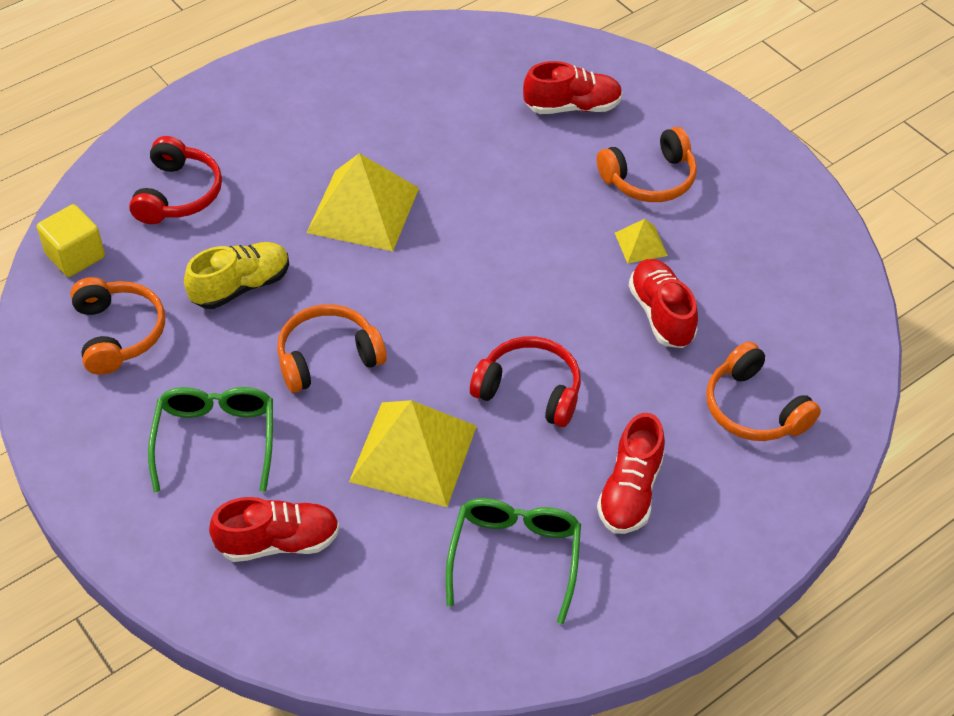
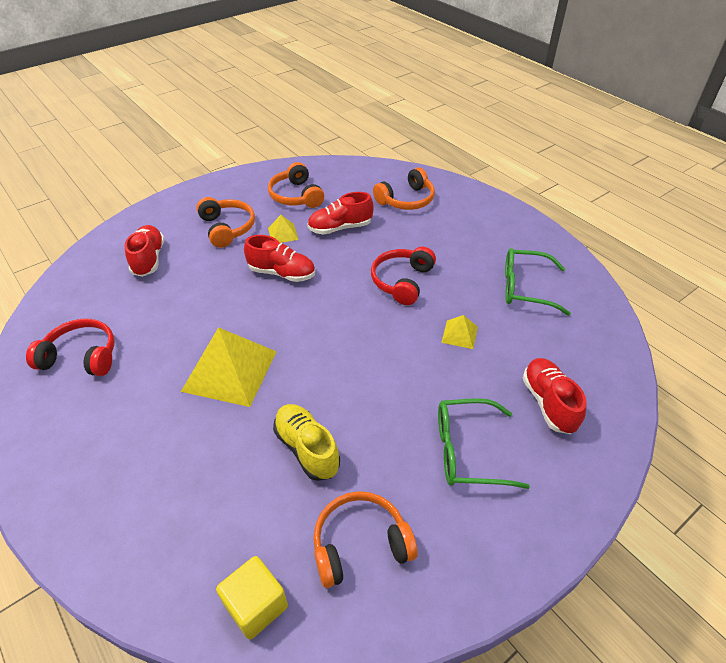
camera: 90 degrees left, 5 degrees down
(178, 194) = (183, 513): red headphones -> red headphones (81, 356)
(328, 357) = (381, 385): orange headphones -> orange headphones (296, 196)
(413, 453) = (459, 334): yellow pyramid -> yellow pyramid, size x0.46
(630, 491) = (469, 244): red shoe -> red shoe (282, 273)

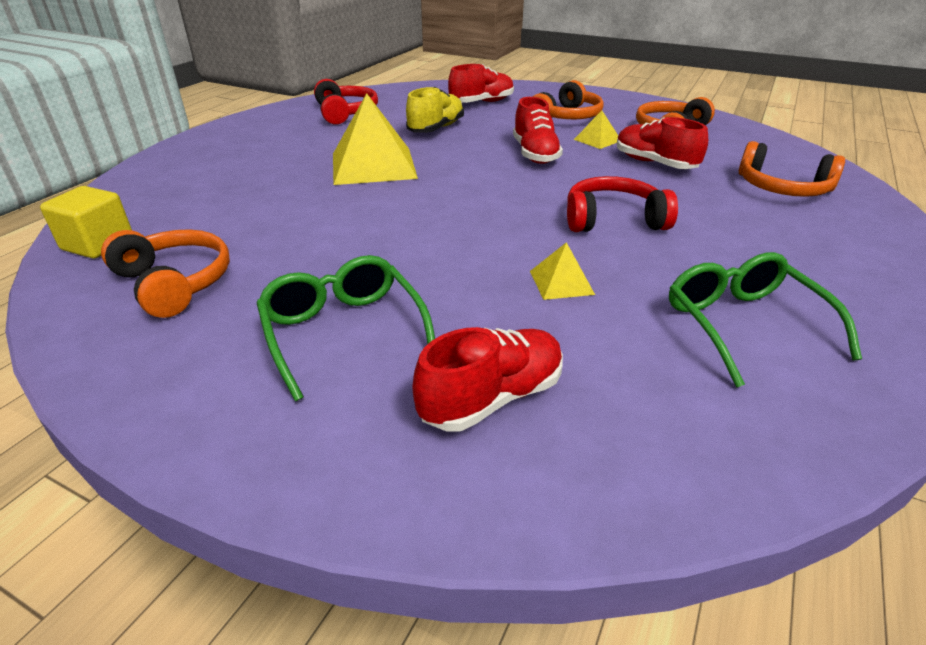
camera: 65 degrees right, 10 degrees down
(307, 448) = (294, 224): yellow shoe -> yellow shoe (436, 129)

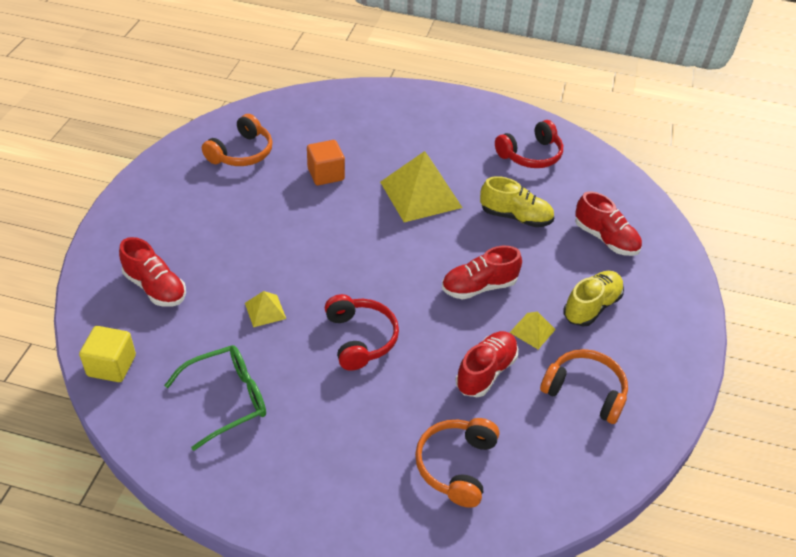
camera: 75 degrees right, 10 degrees up
(98, 244) = (277, 111): yellow cube -> yellow cube (111, 365)
(291, 217) = (325, 174): none -> orange cube
(343, 331) = (204, 225): green glasses -> none
(567, 117) = (591, 306): orange headphones -> yellow shoe

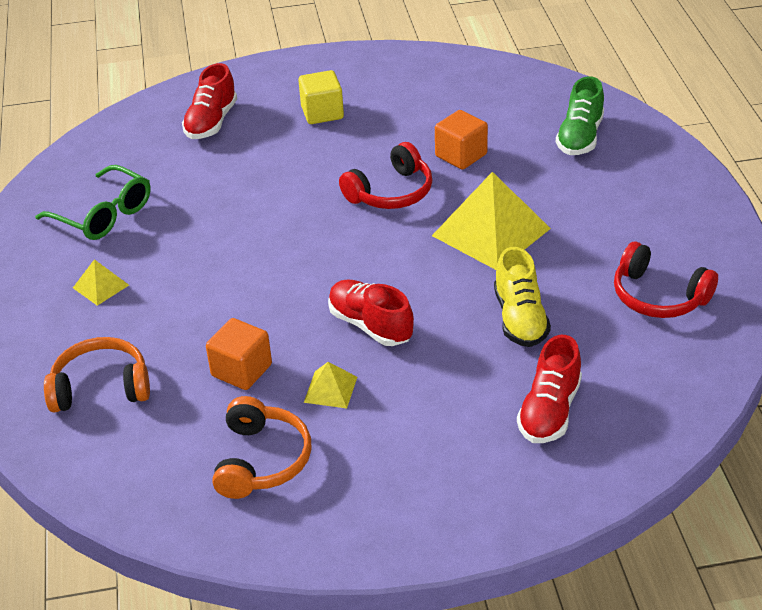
camera: 70 degrees right, 5 degrees down
(111, 365) = (105, 139): yellow cube -> yellow cube (322, 113)
(242, 153) = (442, 92): orange headphones -> none
(265, 310) = (227, 194): yellow pyramid -> yellow pyramid (101, 286)
(352, 117) = (580, 137): none -> green shoe
(360, 338) = (231, 266): red headphones -> red headphones (391, 192)
(485, 372) = (241, 370): red shoe -> orange cube
(591, 306) = (409, 430): yellow shoe -> none

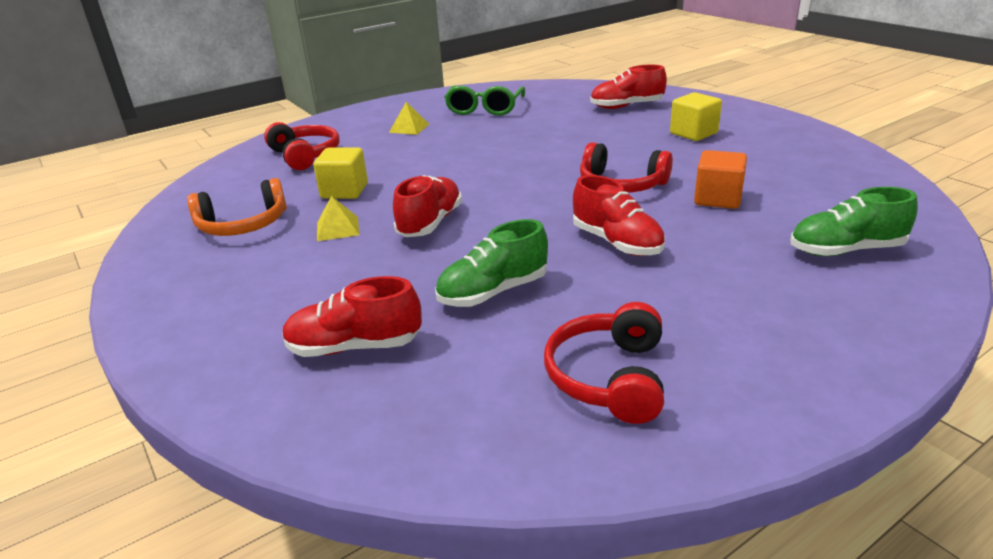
camera: 65 degrees right, 10 degrees down
(101, 387) = (305, 155): orange headphones -> red headphones
(241, 370) = (344, 191): orange cube -> yellow cube
(491, 232) = (617, 242): yellow pyramid -> red shoe
(520, 318) = (493, 292): yellow shoe -> green shoe

